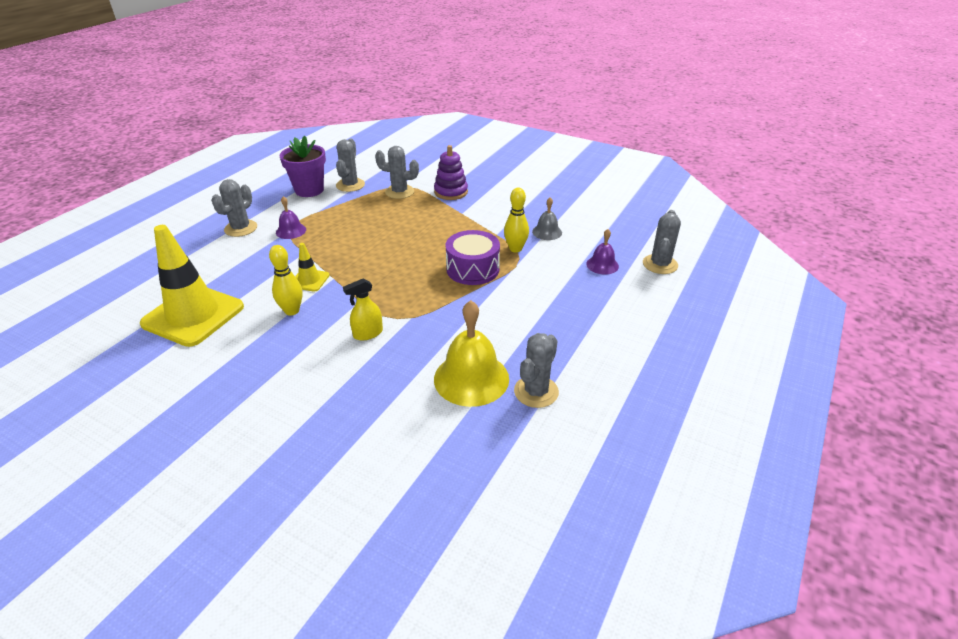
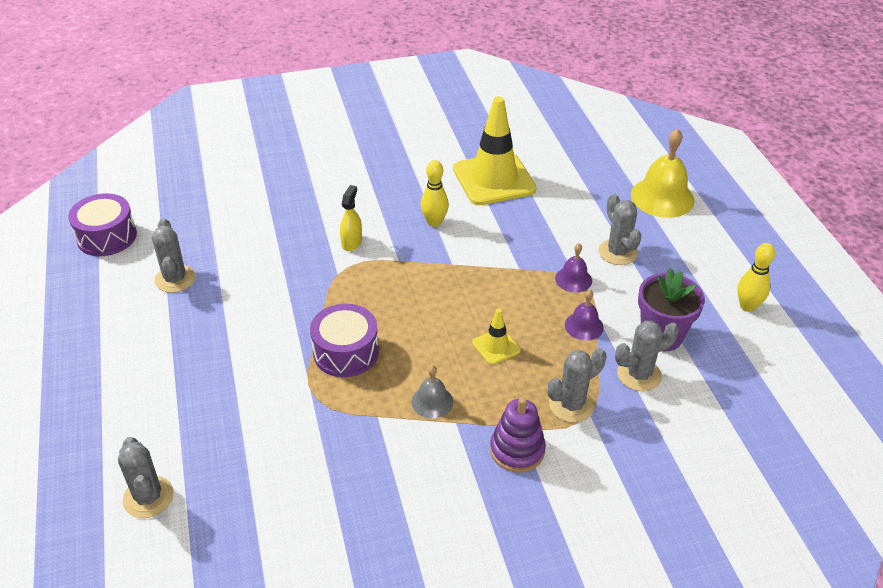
camera: 135 degrees right, 5 degrees up
(309, 280) = (466, 250): yellow traffic cone -> yellow traffic cone (496, 346)
(350, 185) = (639, 375): grey cactus -> grey cactus turned 75 degrees counterclockwise
(471, 378) = (233, 260): yellow bell -> yellow bell (662, 197)
(515, 249) = (333, 408): yellow bowling pin -> yellow bowling pin (747, 306)
(547, 232) = (325, 461): grey bell -> grey bell (432, 401)
(566, 490) = (107, 236): none -> purple drum
(602, 265) = (216, 449): purple bell -> purple bell (584, 326)

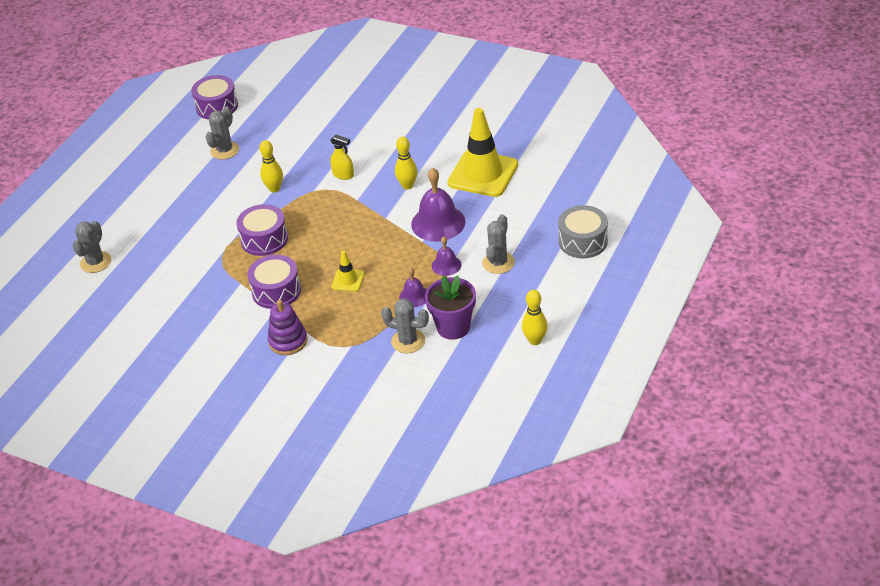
camera: 45 degrees right, 0 degrees up
(289, 292) = (274, 189): none -> yellow bowling pin
(352, 242) = (343, 175): yellow spray bottle -> yellow spray bottle turned 60 degrees clockwise
(432, 401) = (276, 291): grey bell -> purple drum
(511, 243) = (438, 223): none -> purple bell
(571, 405) = (347, 335): grey cactus -> none
(662, 197) = (583, 241): yellow bell -> grey drum

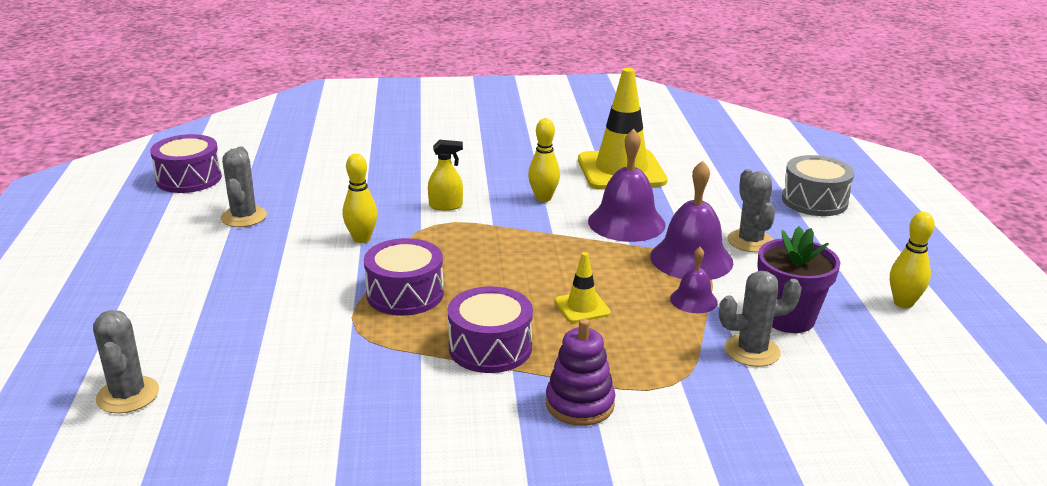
camera: 35 degrees left, 15 degrees down
(446, 265) = (691, 259): purple bell -> purple bell, size x1.87

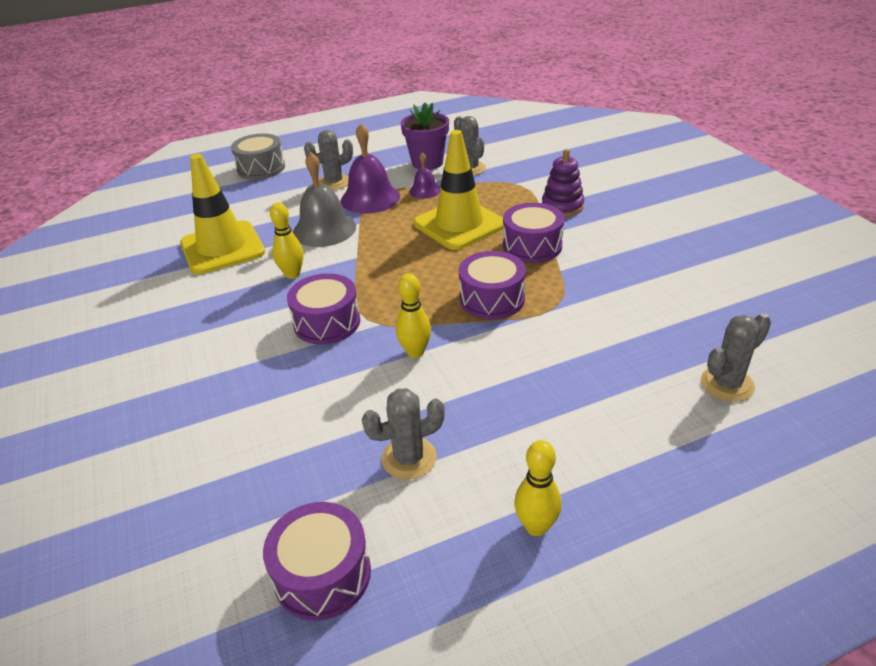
camera: 105 degrees left, 10 degrees up
(446, 206) = (327, 322): yellow spray bottle -> purple drum
(582, 307) = (459, 224): yellow traffic cone -> yellow traffic cone, size x2.19
(626, 222) = (324, 229): purple bell -> grey bell
(903, 303) = (390, 137): yellow bowling pin -> yellow bowling pin (536, 526)

